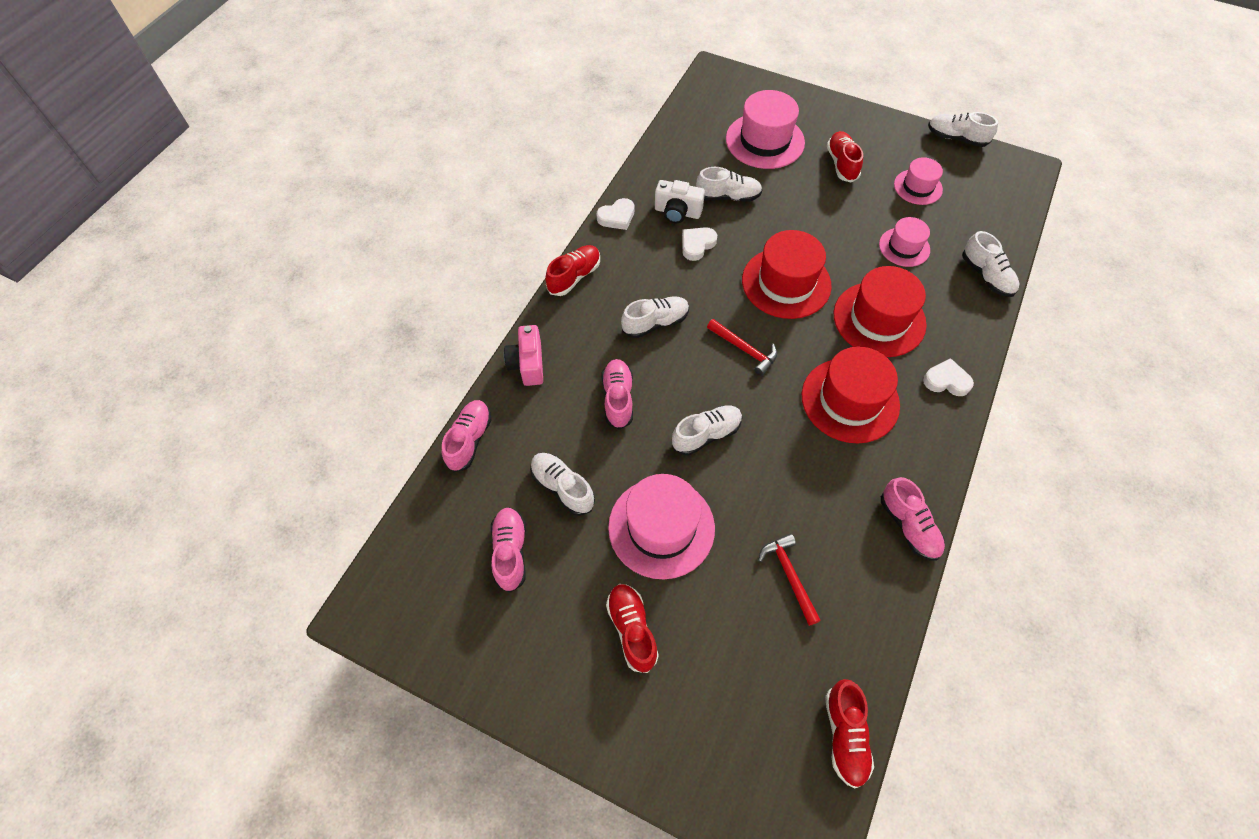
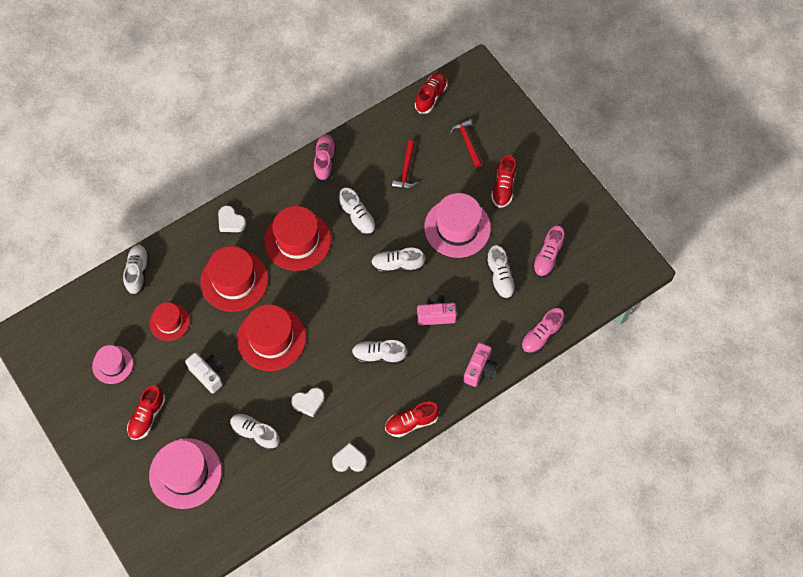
camera: 150 degrees left, 5 degrees up
(618, 399) = (436, 315): pink shoe -> pink camera
(677, 212) = (302, 439): white camera -> white camera (208, 374)
(744, 350) = (335, 305): red hammer -> red hammer (467, 142)
(904, 247) = (169, 322): pink hat -> red hat
(956, 138) = (40, 392): white shoe -> white shoe (357, 217)

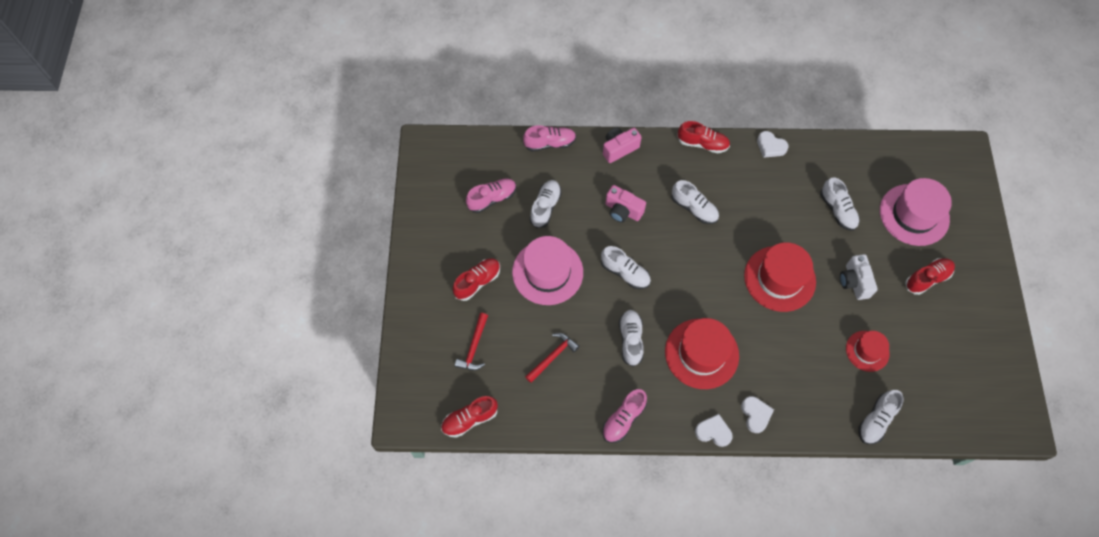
camera: 145 degrees left, 0 degrees up
(112, 364) = (940, 344): pink hat -> none
(234, 280) = (784, 352): red hat -> none
(308, 402) = (778, 207): white heart -> white heart (713, 432)

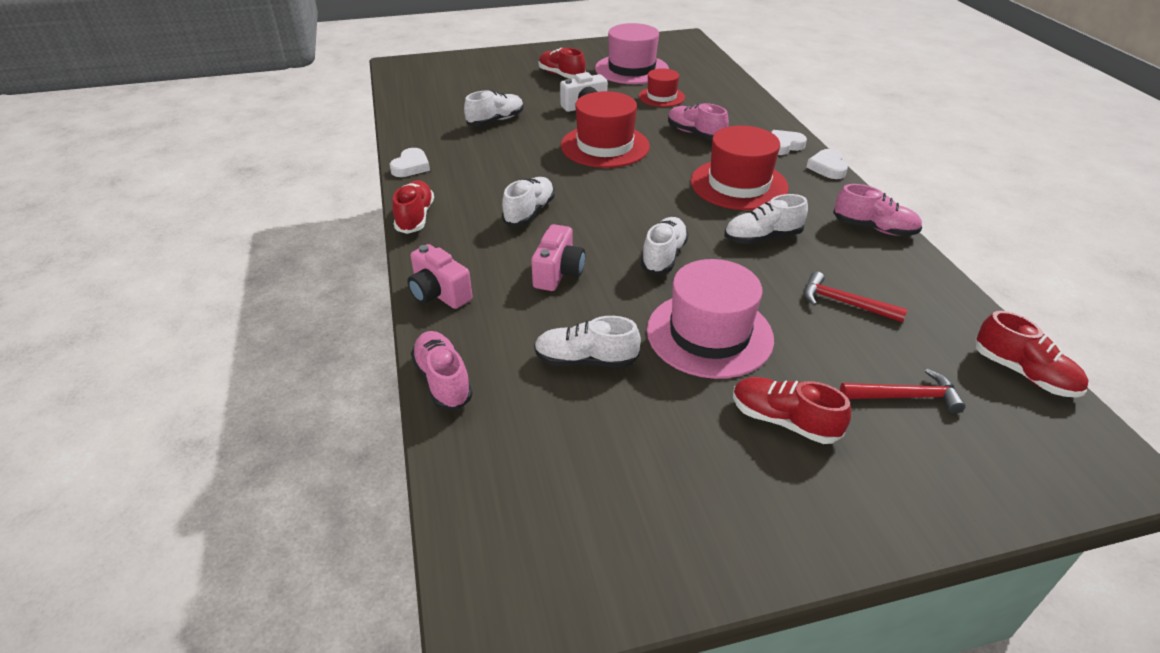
camera: 105 degrees left, 25 degrees down
(492, 199) = (596, 440): pink shoe -> pink shoe (695, 134)
(876, 420) = (732, 89): white shoe -> none
(914, 214) = (486, 84): pink hat -> pink hat (631, 69)

